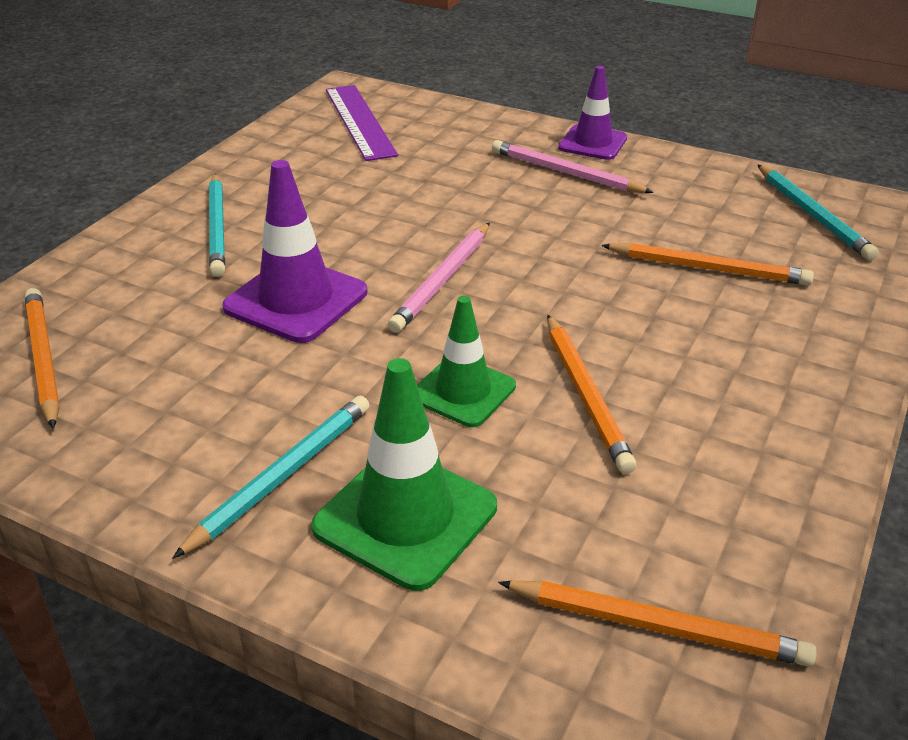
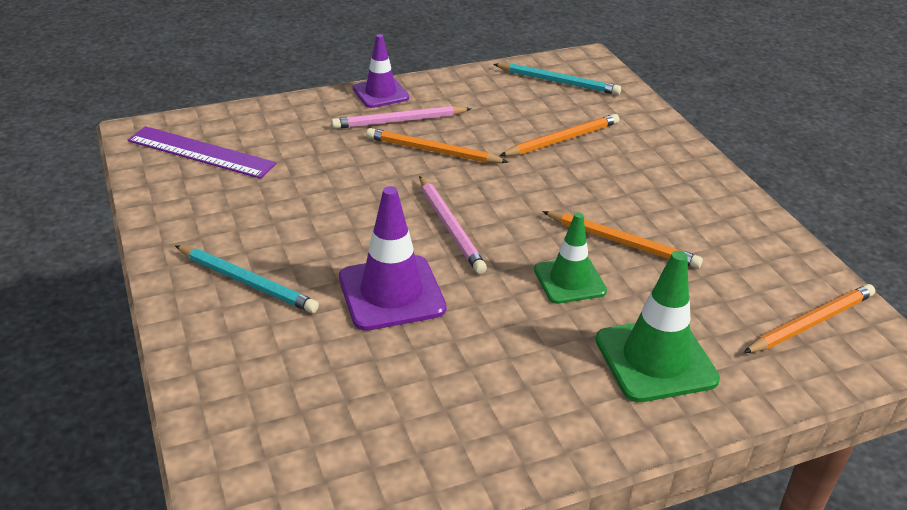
camera: 50 degrees left, 0 degrees up
(43, 359) = (305, 442): orange pencil -> orange pencil (433, 151)
(282, 476) = (570, 389): turquoise pencil -> none

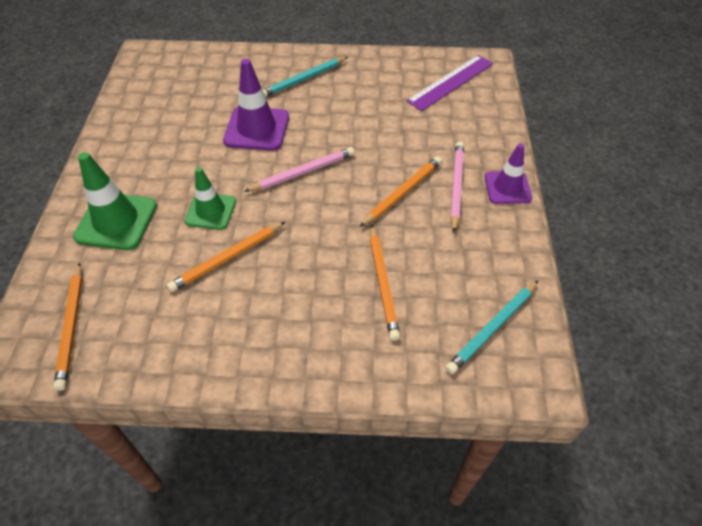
camera: 115 degrees right, 15 degrees up
(450, 227) = (303, 172): pink pencil -> pink pencil turned 150 degrees clockwise

